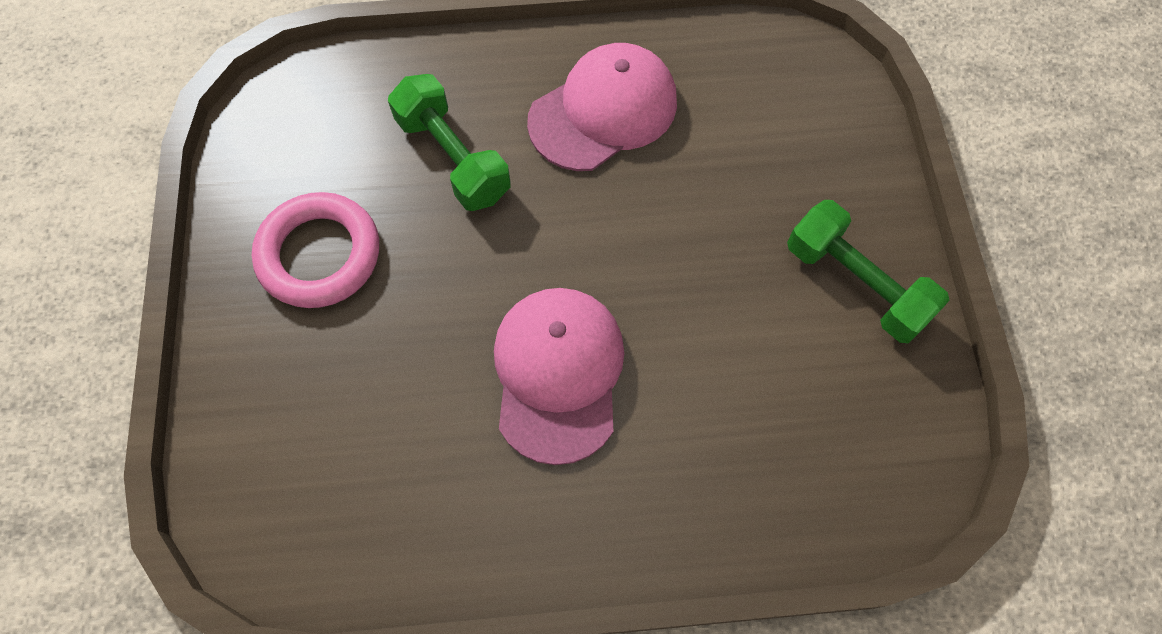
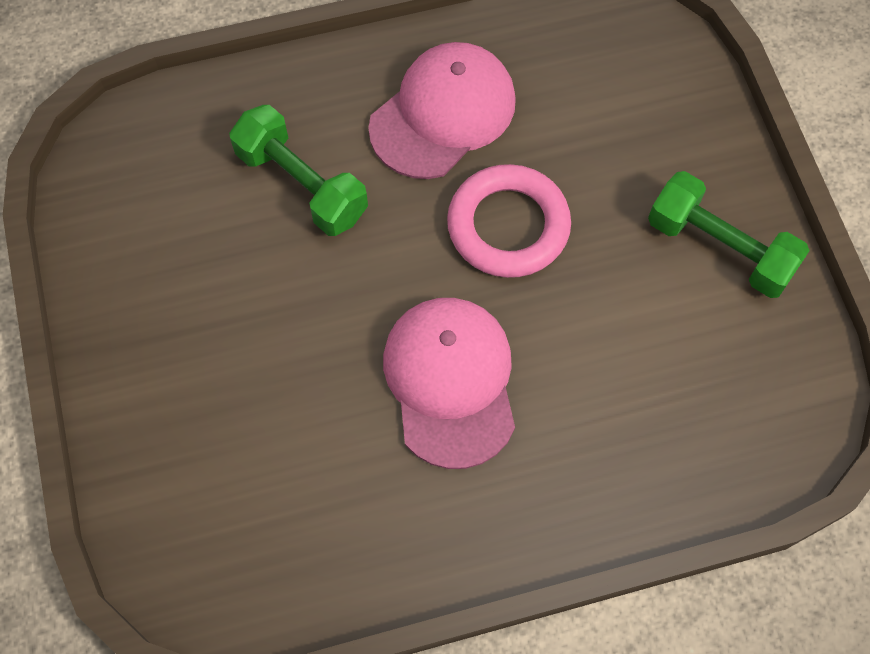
camera: 10 degrees left, 0 degrees up
(319, 255) = (189, 303): pink ring -> pink ring (508, 226)

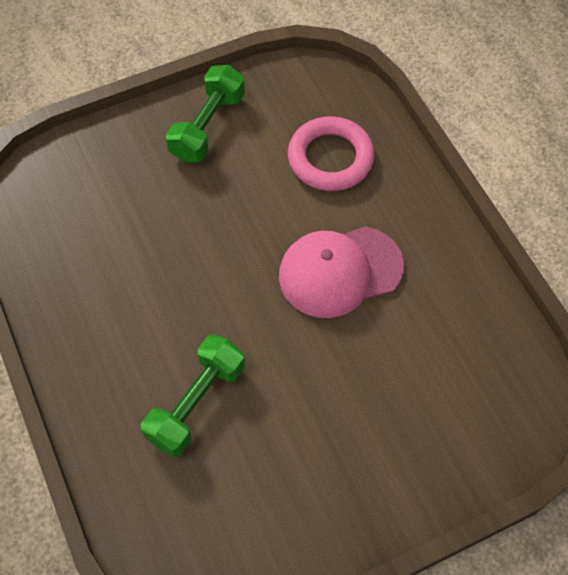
camera: 100 degrees left, 5 degrees down
(443, 113) = (117, 310): pink cap -> none
(508, 226) = (211, 252): pink ring -> pink ring (330, 158)

